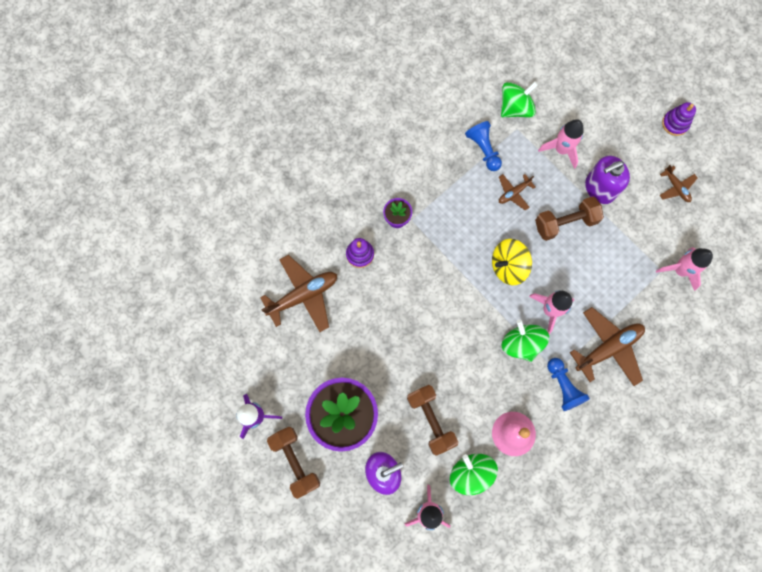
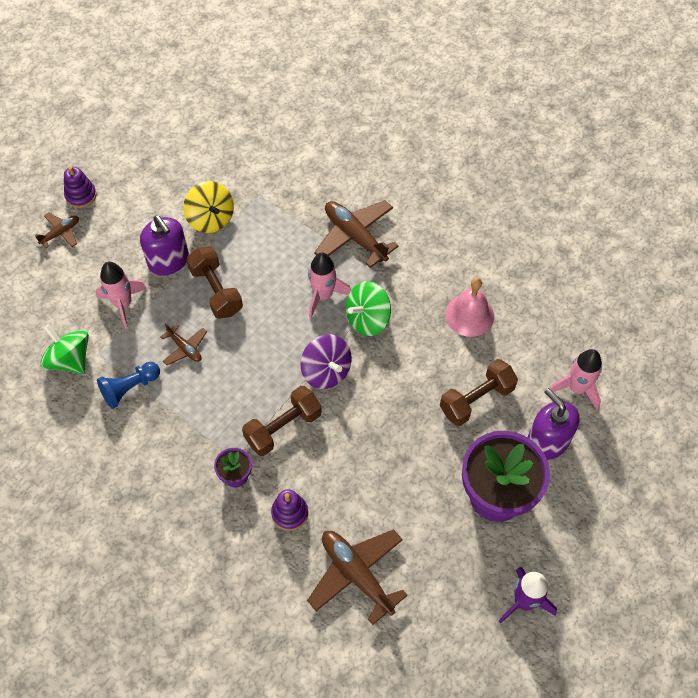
camera: 100 degrees left, 15 degrees down
(295, 461) = (564, 542): brown dumbbell -> brown dumbbell (283, 427)
(471, 473) = (523, 351): green spinning top -> none
(476, 301) = (326, 371): none -> purple spinning top
(508, 266) = (278, 343): yellow spinning top -> yellow spinning top (211, 219)
(563, 386) = (406, 274): blue pawn -> none
(676, 187) = (160, 189): brown plane -> brown plane (60, 233)
(679, 270) = (256, 179): pink rocket -> none

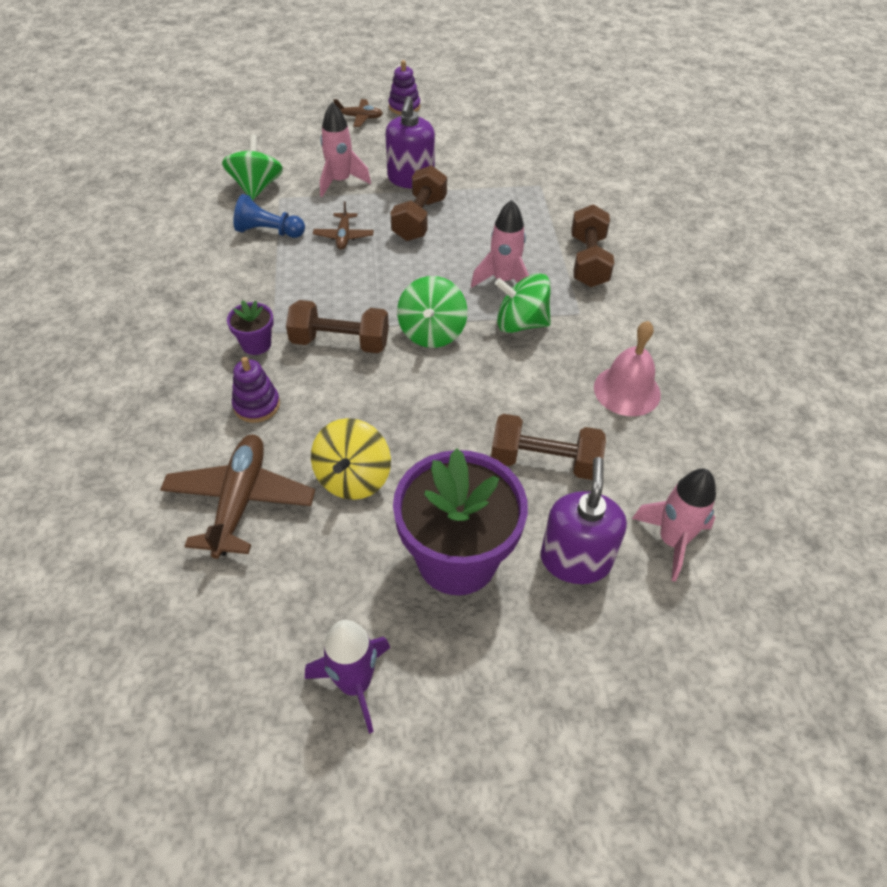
camera: 45 degrees right, 10 degrees down
(211, 219) = (480, 175): yellow spinning top -> yellow spinning top (353, 478)
(326, 371) = (432, 332): purple spinning top -> green spinning top
(355, 237) = (588, 261): brown plane -> brown dumbbell

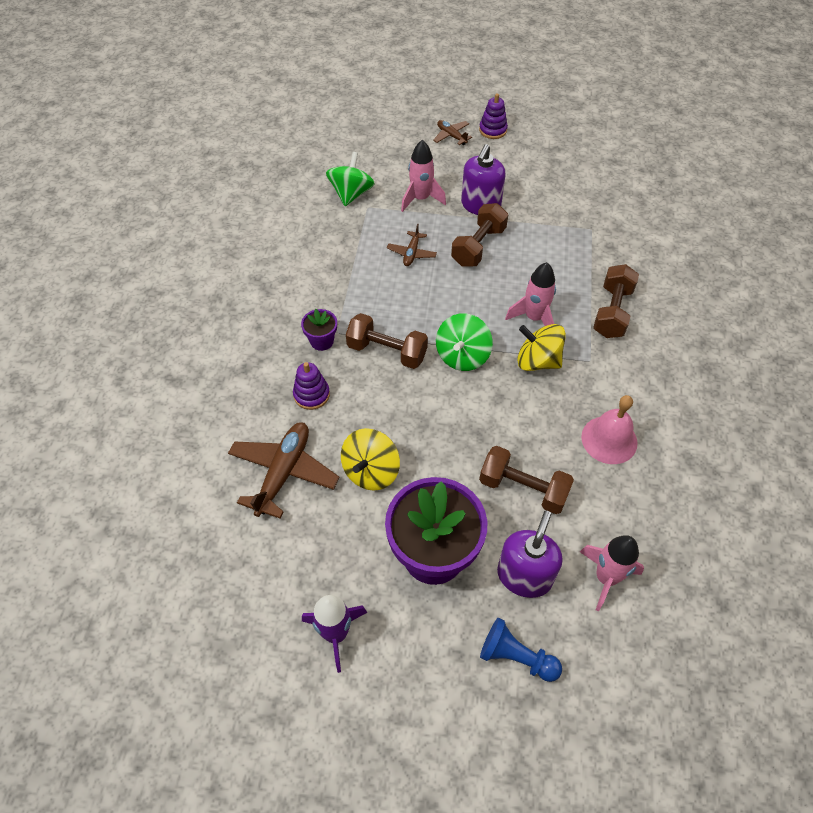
camera: 15 degrees right, 5 degrees up
(268, 231) = (352, 238): blue pawn -> blue pawn (516, 657)
(359, 118) = (451, 136): brown plane -> brown plane turned 150 degrees counterclockwise
(521, 323) = (537, 361): green spinning top -> yellow spinning top

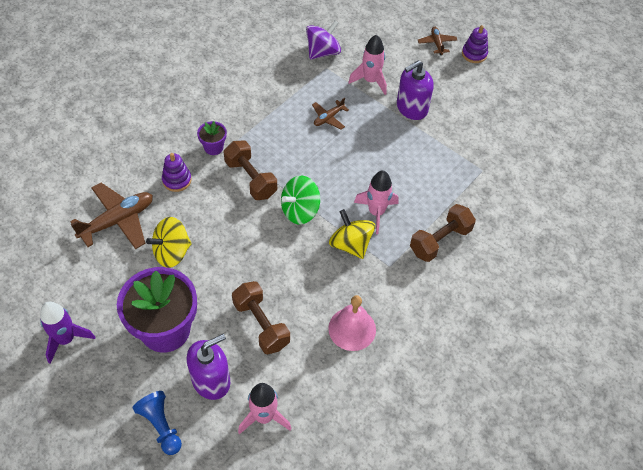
camera: 30 degrees right, 0 degrees up
(351, 194) = (323, 52): green spinning top -> purple spinning top
(478, 246) = (382, 138): brown dumbbell -> none

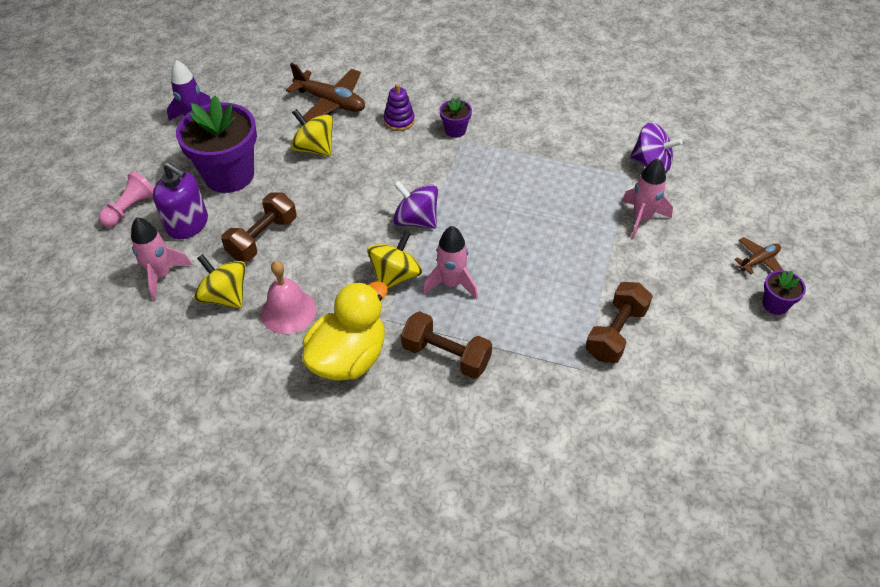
camera: 70 degrees right, 5 degrees down
(161, 426) = (131, 208): blue pawn -> pink pawn
(251, 179) = (434, 170): brown dumbbell -> brown dumbbell (616, 333)
(300, 210) = (416, 220): green spinning top -> purple spinning top
(313, 371) = (225, 296): none -> yellow spinning top
(328, 118) = (558, 201): brown plane -> none
(411, 108) = (630, 268): purple soap dispenser -> none
(416, 302) = (349, 358): none -> yellow duck
(474, 54) = (775, 304): purple stacking toy -> purple flower pot

